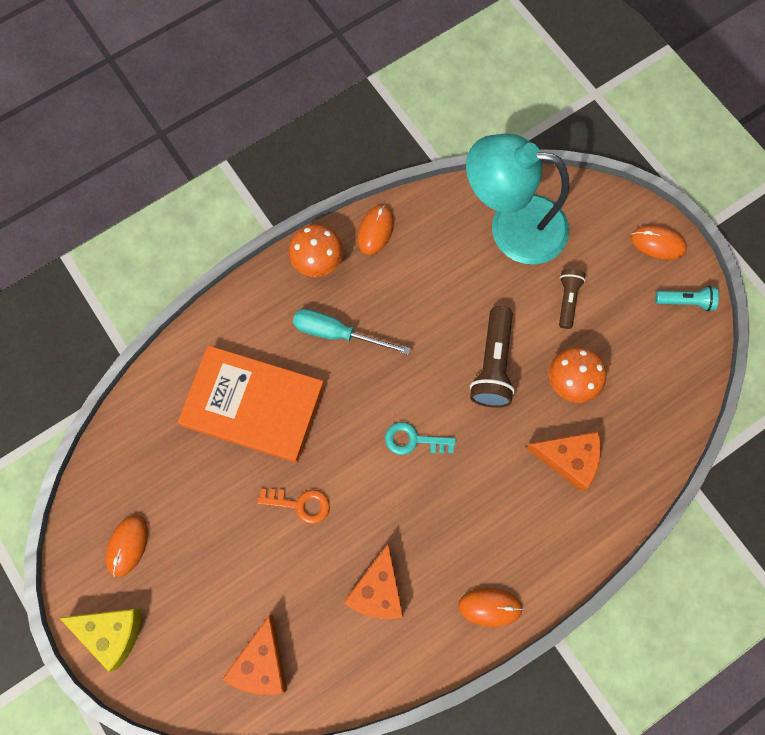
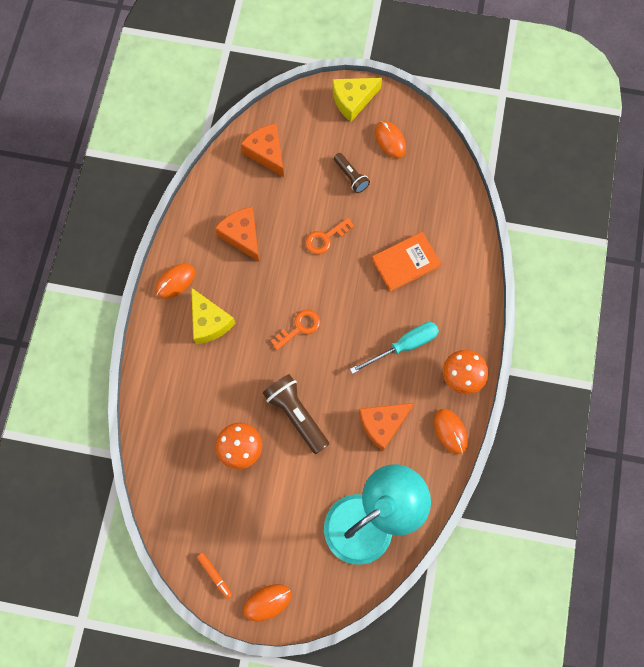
camera: 135 degrees right, 0 degrees up
(253, 405) = (405, 263): orange book -> orange book, size x0.61
(413, 440) = (299, 328): turquoise key -> orange key
(493, 529) = (209, 322): none -> yellow cheese
(567, 300) = (290, 502): brown flashlight -> brown flashlight (351, 176)
(569, 459) = (201, 400): orange cheese -> orange cheese (383, 424)
(685, 301) = (215, 575): turquoise flashlight -> orange marker

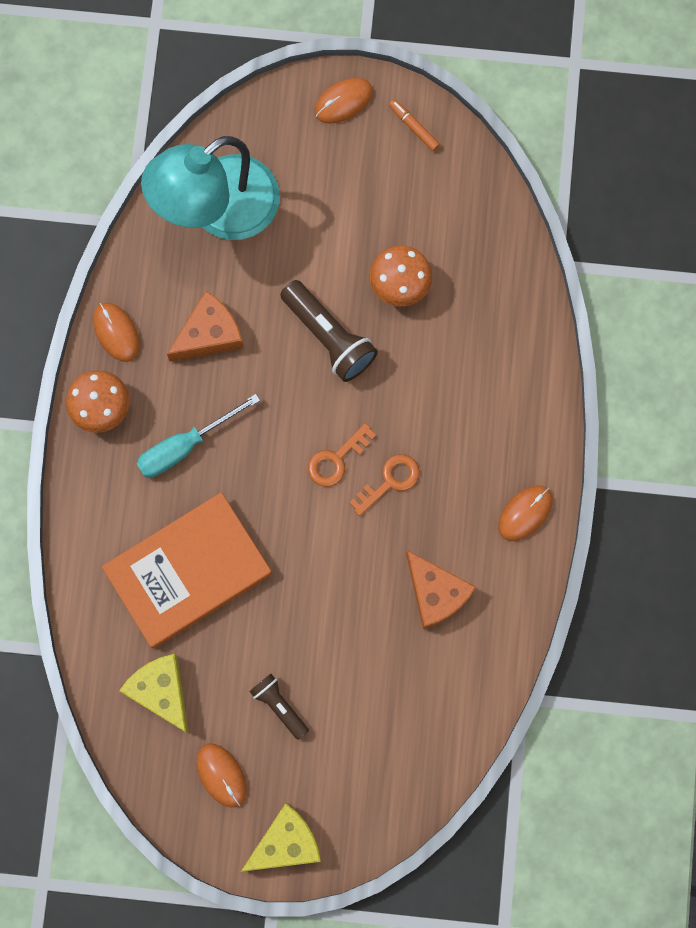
camera: 175 degrees right, 5 degrees up
(209, 322) = (467, 457): yellow cheese -> yellow cheese (161, 691)
(266, 153) = (415, 735): orange cheese -> none
(325, 238) = (310, 600): orange key -> orange key (390, 481)
(405, 263) = (188, 571): orange book -> orange book, size x1.64

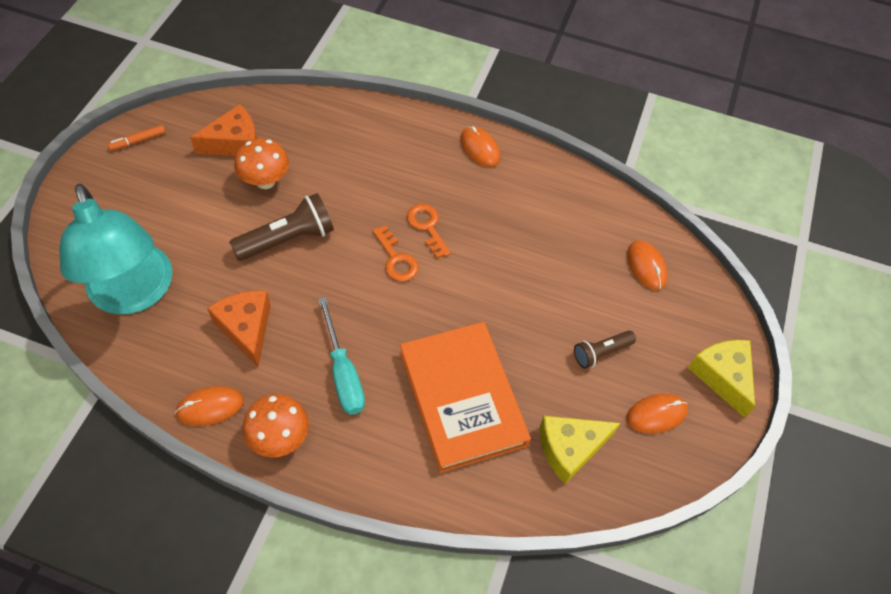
camera: 80 degrees left, 20 degrees down
(343, 101) = (89, 181): orange mouse -> orange mouse (646, 266)
(436, 593) = (528, 218): orange cheese -> orange cheese (235, 142)

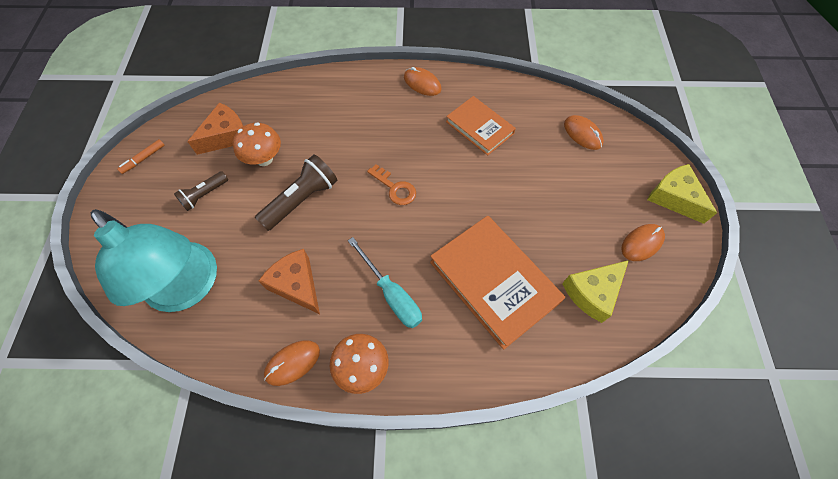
camera: 15 degrees left, 5 degrees up
(427, 227) = (408, 155): orange key -> none
(524, 221) = (479, 127): none -> orange book
(601, 353) = (580, 210): brown flashlight -> brown flashlight (204, 195)

